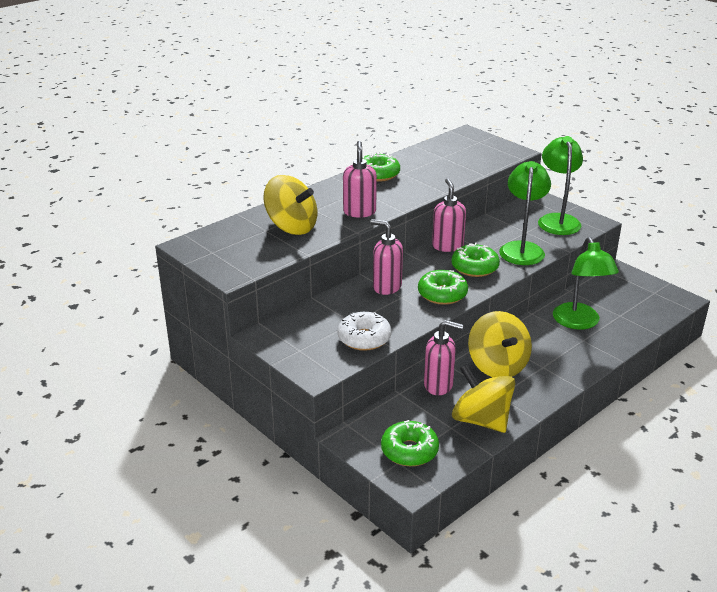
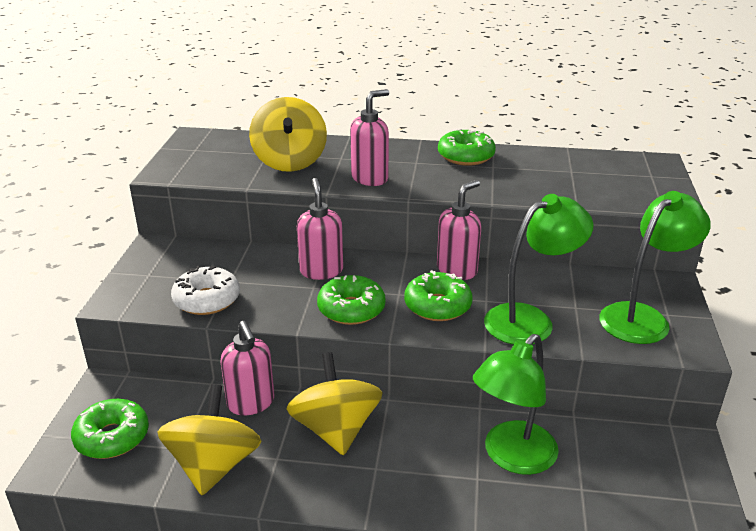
camera: 50 degrees right, 0 degrees up
(497, 365) = (336, 429): yellow spinning top -> yellow spinning top turned 135 degrees clockwise

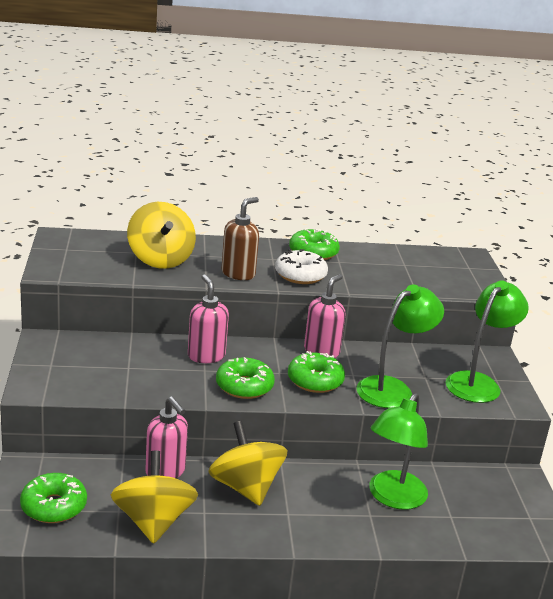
camera: 15 degrees left, 5 degrees down
(207, 300) = (115, 384): white donut -> white donut (300, 275)
(370, 178) = (238, 273): pink soap dispenser -> brown soap dispenser

